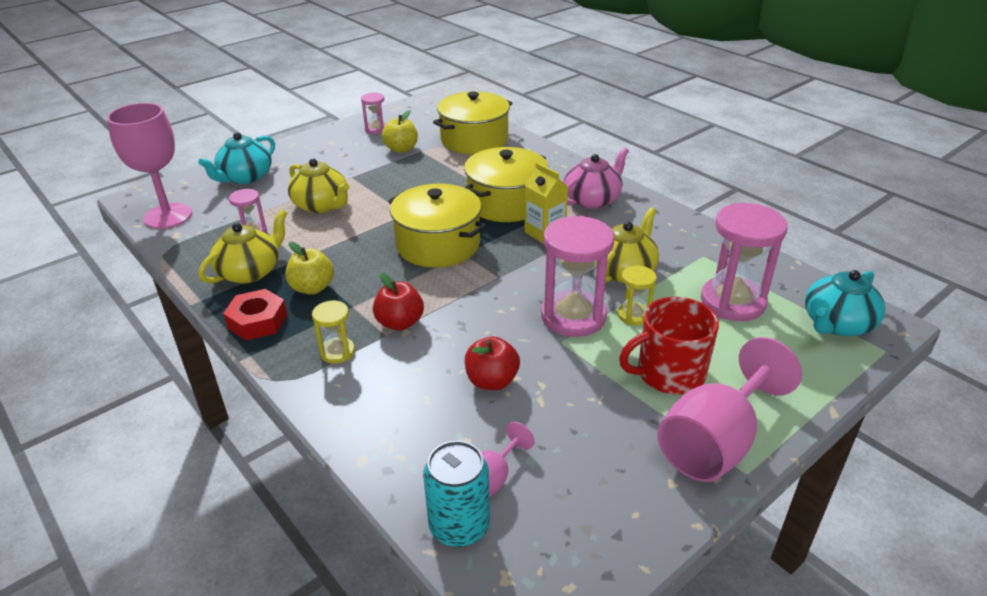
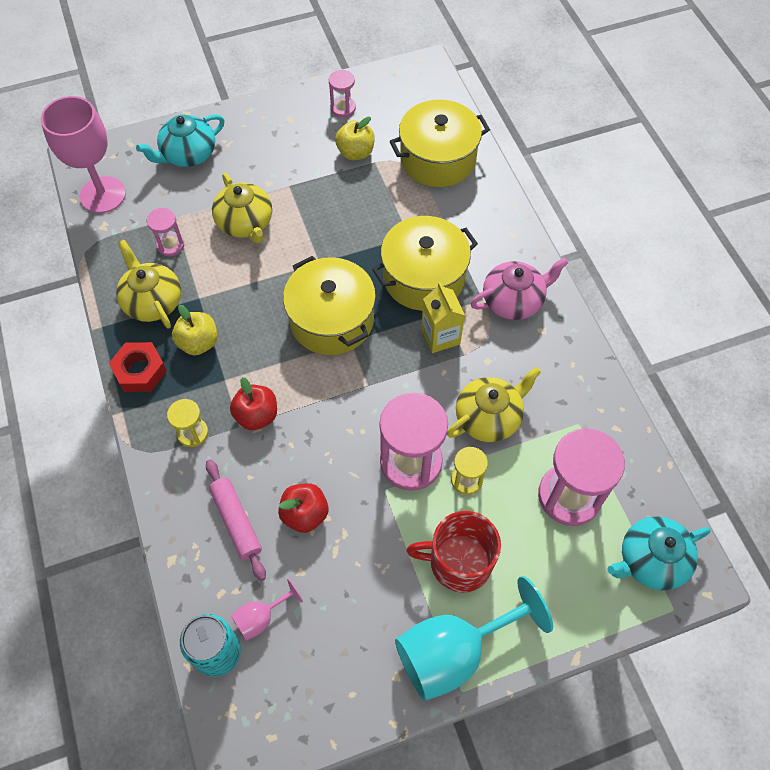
camera: 20 degrees right, 25 degrees up
(250, 271) = (152, 301): yellow teapot -> yellow teapot turned 90 degrees counterclockwise
(421, 406) = (236, 521): none -> pink rolling pin
(715, 442) = (454, 651): pink goblet -> turquoise goblet

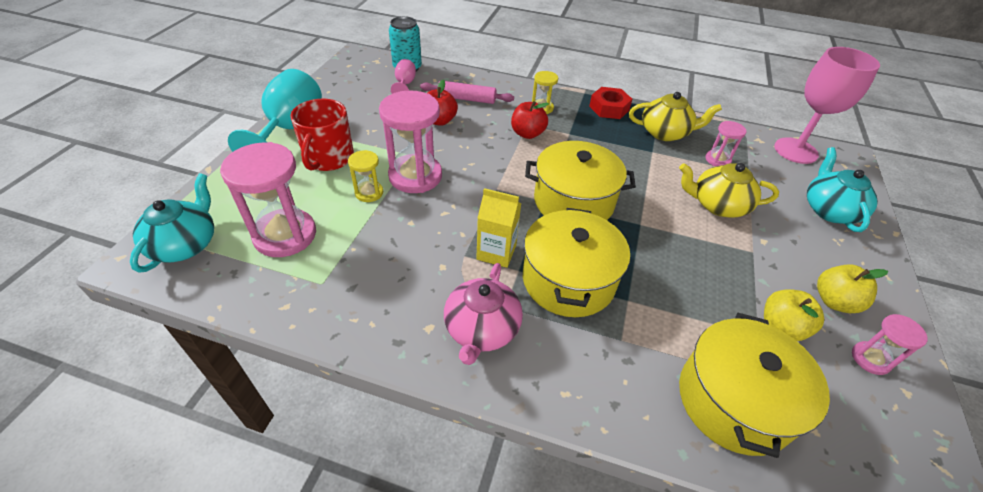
camera: 125 degrees right, 15 degrees down
(199, 343) = (610, 136): yellow apple -> yellow apple (834, 301)
(458, 562) = (328, 158): red mug -> red mug turned 150 degrees clockwise
(489, 417) = (396, 234): yellow teapot -> none

